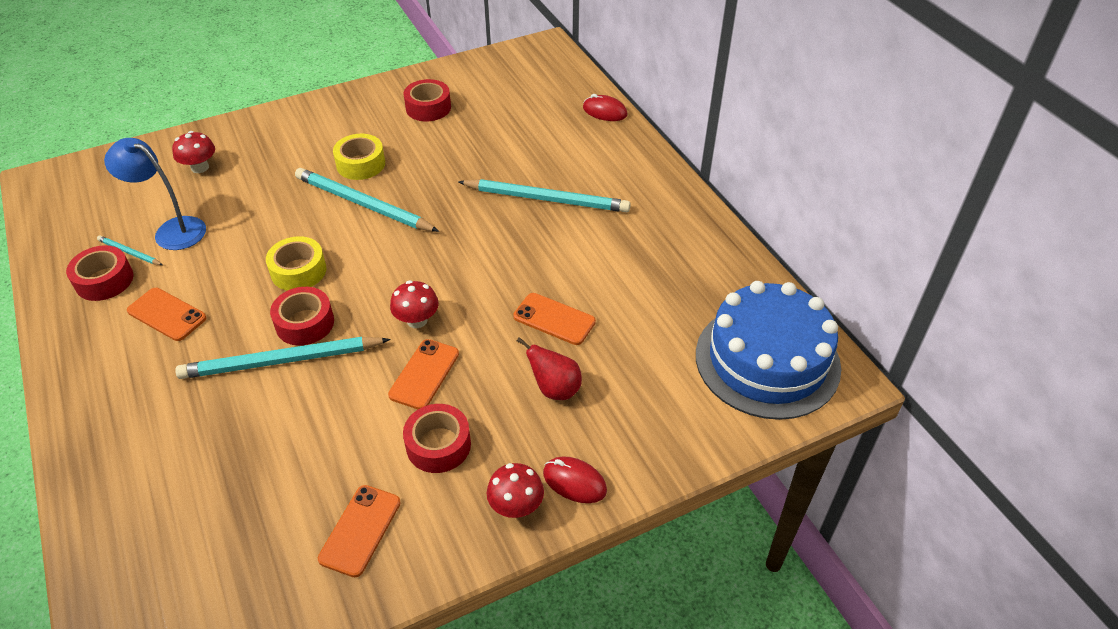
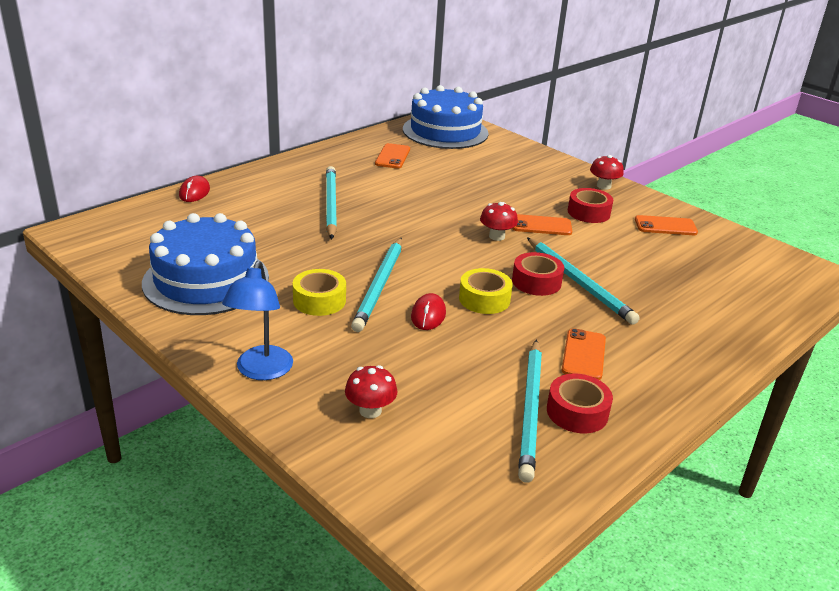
camera: 110 degrees left, 15 degrees down
(129, 252) = (531, 411): turquoise pencil -> turquoise pencil, size x2.17
(172, 230) = (481, 393): blue lamp -> blue lamp (261, 371)
(428, 107) = (206, 280): red tape -> blue cake
(554, 319) = (458, 189): orange phone -> orange phone (392, 156)
(554, 389) = (515, 184): red pear -> none
(574, 482) = (573, 173): red mouse -> red mouse (428, 315)

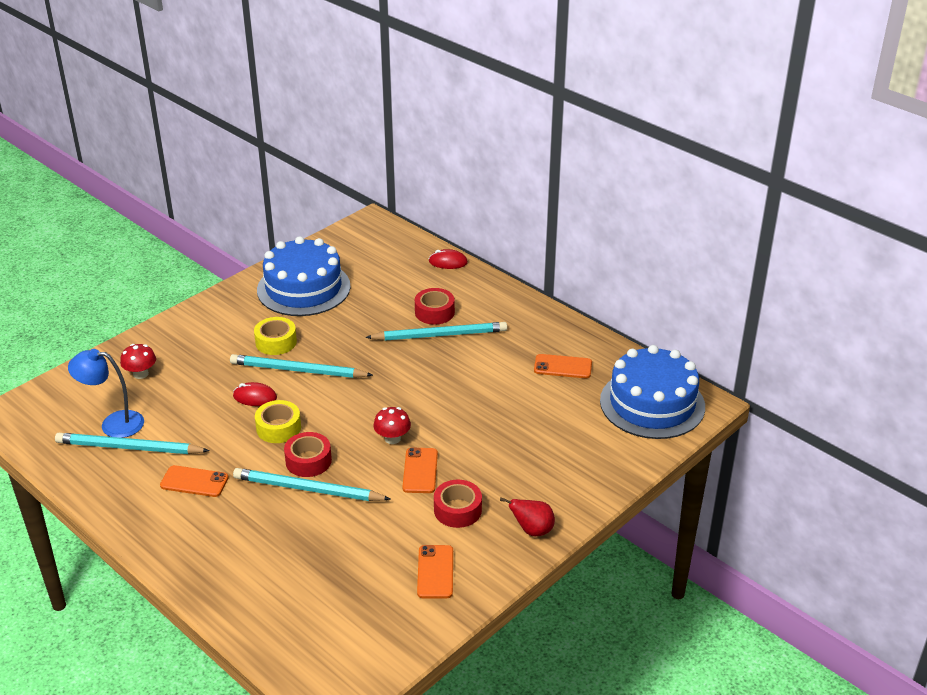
camera: 90 degrees right, 5 degrees up
(261, 371) = (188, 325): blue lamp -> blue lamp (113, 424)
(577, 412) = (123, 471): red tape -> red tape (434, 312)
(579, 283) = (308, 489): turquoise pencil -> turquoise pencil turned 45 degrees clockwise
(603, 186) = (532, 530): red mushroom -> red pear

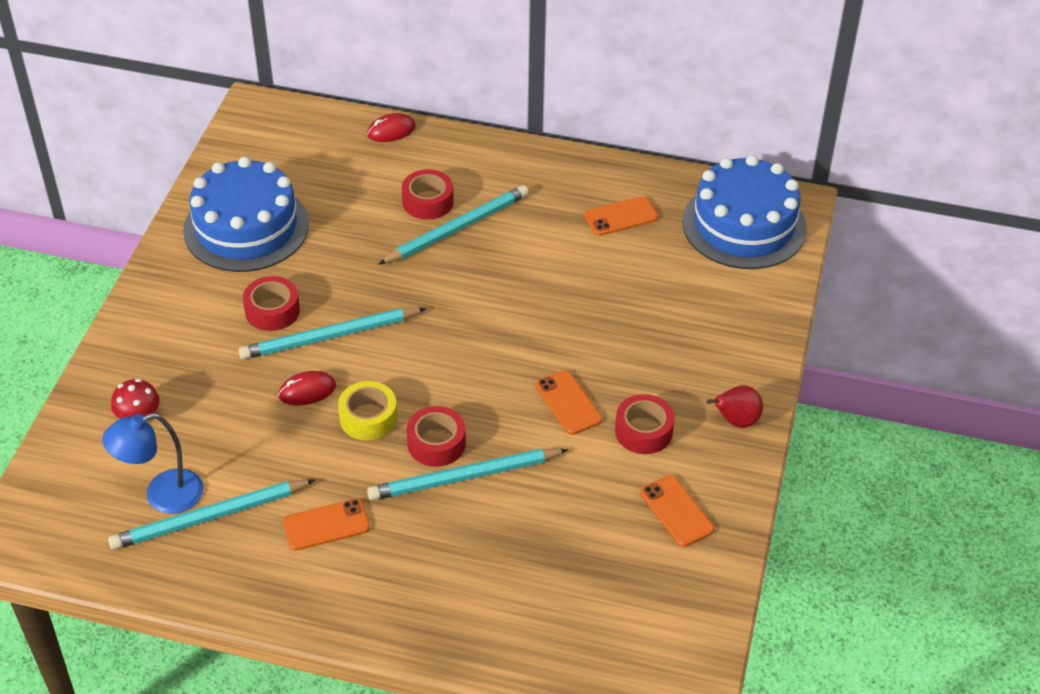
camera: 30 degrees left, 10 degrees up
(276, 342) = (272, 310): yellow tape -> red tape
(392, 438) = (507, 377): red mushroom -> none

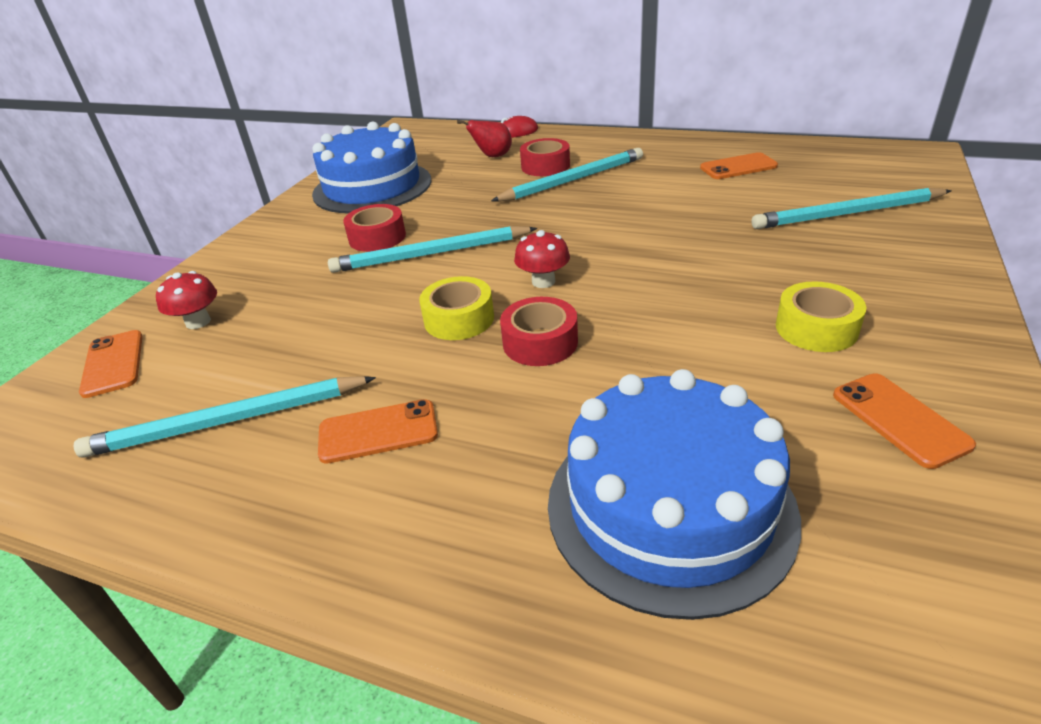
camera: 10 degrees right, 10 degrees down
(162, 495) = (182, 396): blue lamp -> none
(307, 391) = (394, 297): red mouse -> none
(435, 375) = (543, 281): none -> red mushroom
(464, 477) = (575, 378): turquoise pencil -> turquoise pencil (847, 214)
(568, 403) = (708, 302): orange phone -> orange phone (113, 363)
(643, 431) = (816, 328): red tape -> yellow tape
(736, 421) = (943, 317): red pear -> red pear (492, 156)
(744, 225) = (872, 167): blue cake -> blue cake (670, 506)

